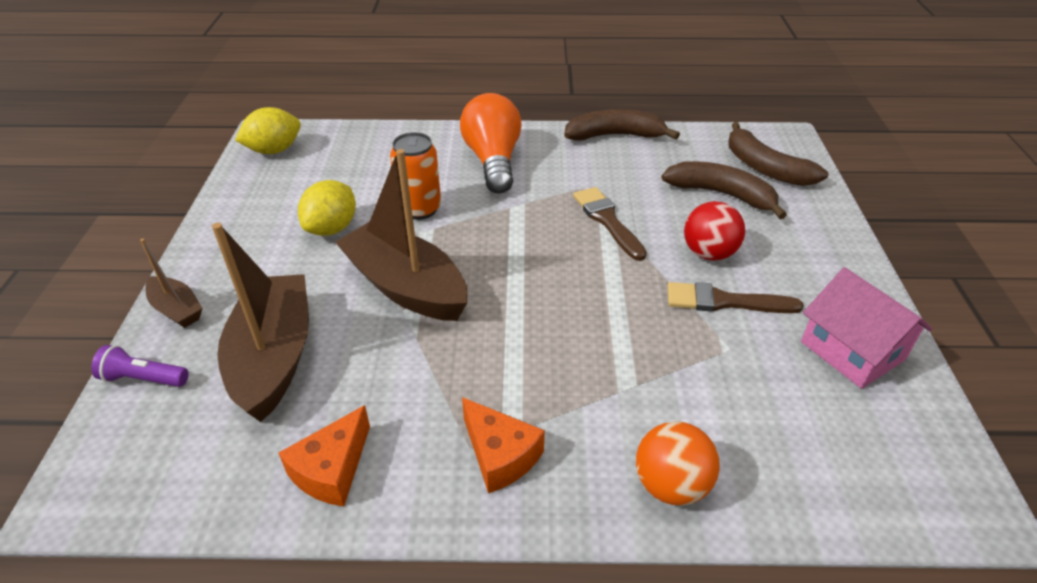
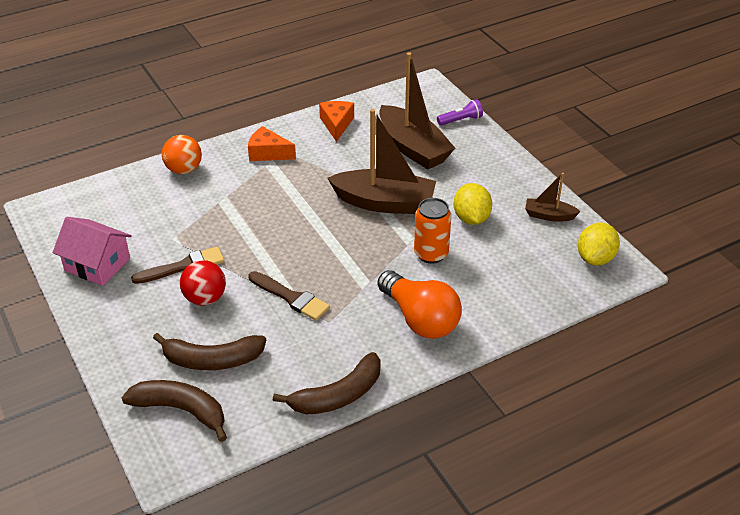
camera: 150 degrees right, 0 degrees up
(177, 309) = (491, 147): brown boat -> brown boat (549, 215)

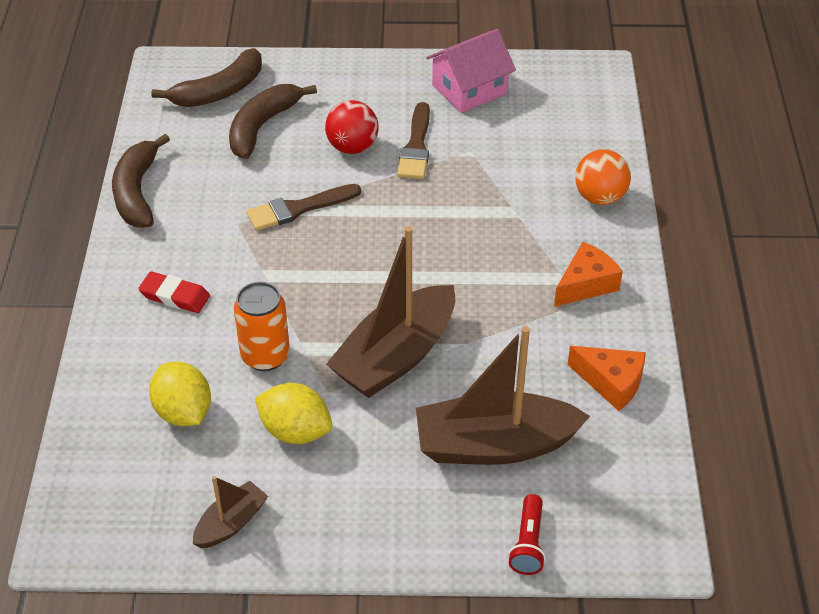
camera: 120 degrees right, 5 degrees up
(420, 319) = (175, 296): orange light bulb -> red eraser
(460, 120) = (528, 543): purple flashlight -> red flashlight
(595, 258) = (112, 523): yellow lemon -> yellow lemon (183, 412)

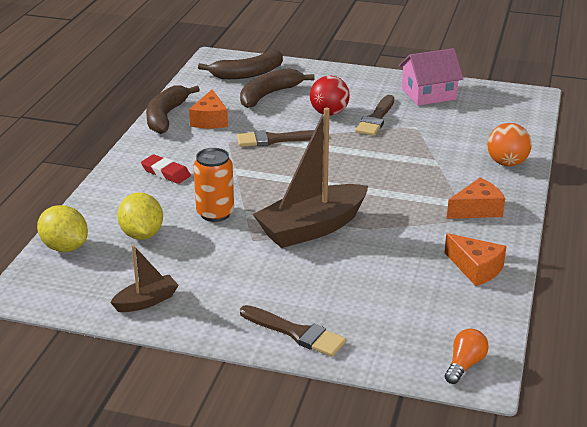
camera: 15 degrees right, 15 degrees down
(199, 188) = (210, 120): none -> orange cheese
(295, 431) = (218, 258): yellow lemon -> yellow lemon (65, 247)
(432, 533) = (296, 333): none -> brown brush
(494, 445) = (367, 290): brown boat -> none
(528, 543) = (370, 353): red flashlight -> none
(640, 537) = (464, 365): none -> orange light bulb

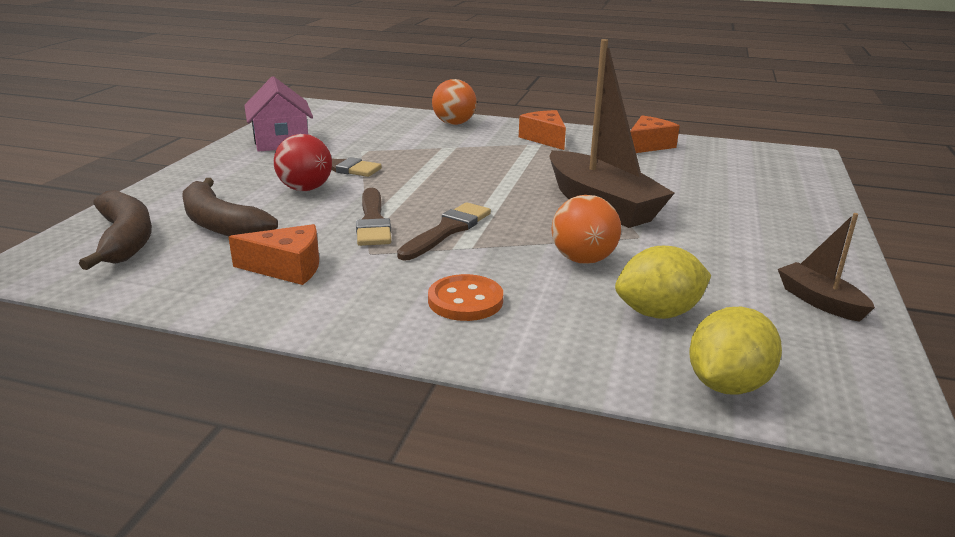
camera: 90 degrees left, 5 degrees down
(166, 116) = (252, 308): brown banana -> none
(166, 172) = (465, 300): red eraser -> orange button
(215, 213) = (583, 260): orange can -> orange ball
(296, 333) = (807, 216): brown brush -> brown brush (447, 230)
(464, 365) = (794, 158): orange light bulb -> none

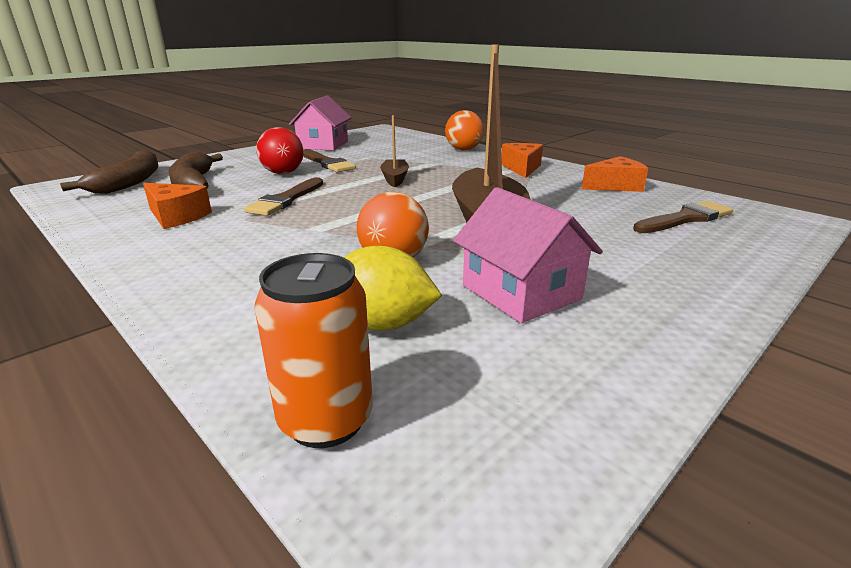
camera: 30 degrees right, 0 degrees up
(447, 230) = (326, 215): brown brush -> brown brush (685, 219)
(465, 300) = (242, 267): orange button -> none
(712, 261) = (520, 292): none -> pink house
(727, 384) = (326, 420): yellow lemon -> orange can
(819, 301) = (589, 367): brown boat -> brown boat (395, 179)

